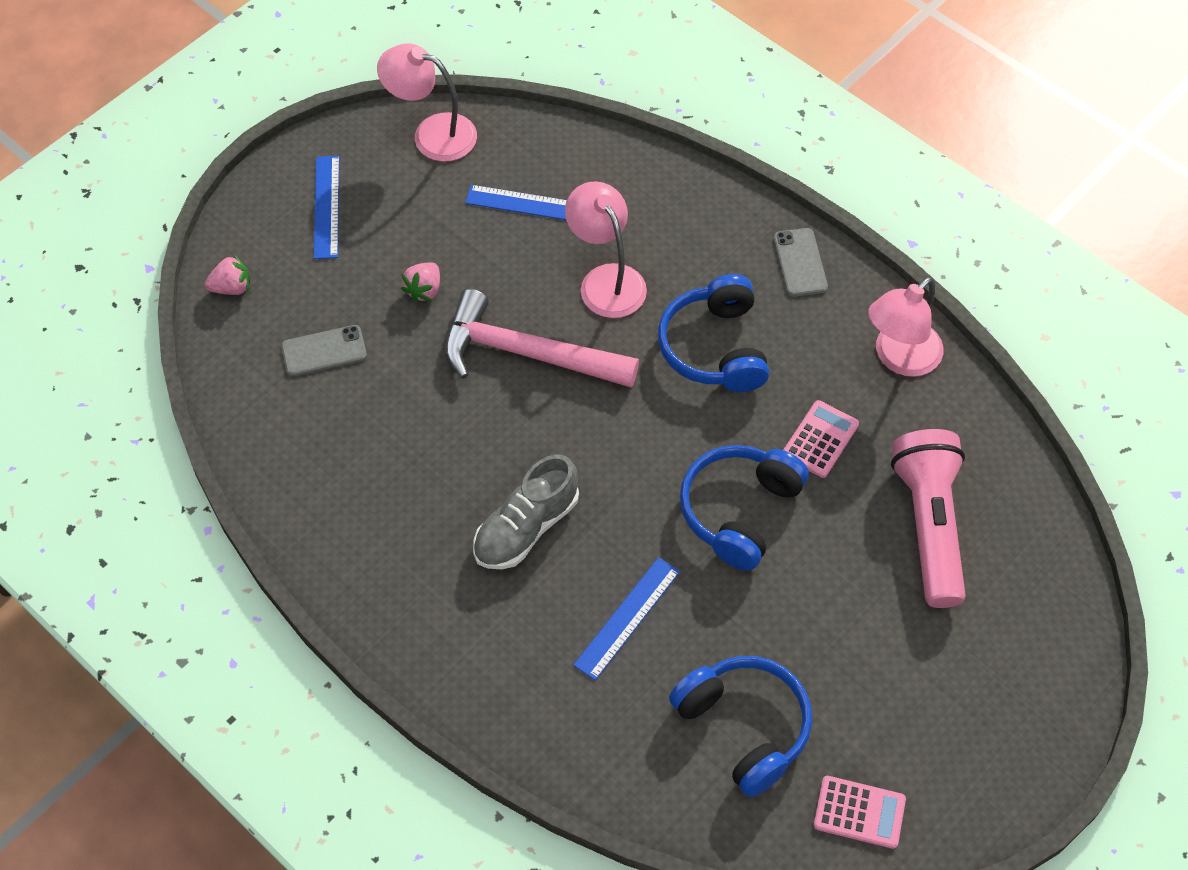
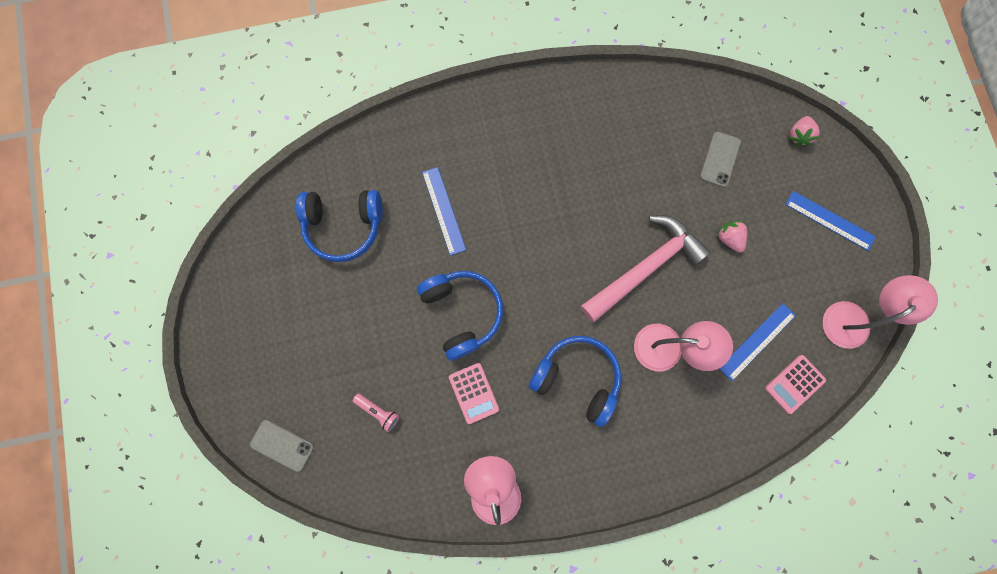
camera: 125 degrees right, 20 degrees up
(526, 527) = (532, 195): grey shoe -> none
(800, 262) = (603, 479): grey phone -> grey phone (282, 445)
(859, 812) = (261, 249): pink calculator -> pink calculator (794, 384)
(928, 525) = (378, 411): pink flashlight -> pink flashlight, size x0.41

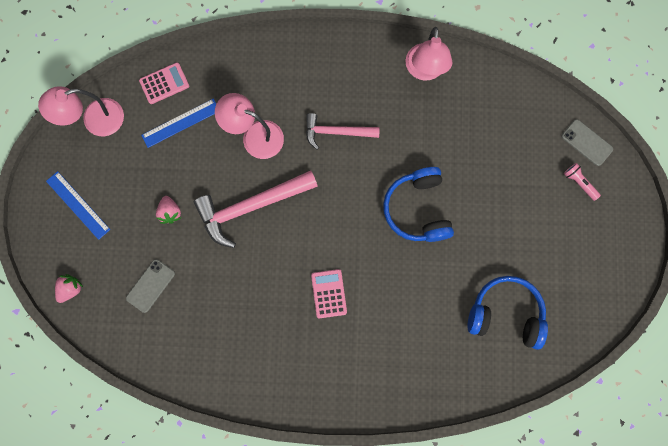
camera: 165 degrees left, 0 degrees up
(378, 411) = (504, 148): pink flashlight -> pink flashlight (579, 183)
(443, 210) = (412, 304): blue ruler -> none
(474, 393) = (423, 142): pink calculator -> pink calculator (329, 293)
(577, 378) = (337, 132): blue headphones -> pink hammer

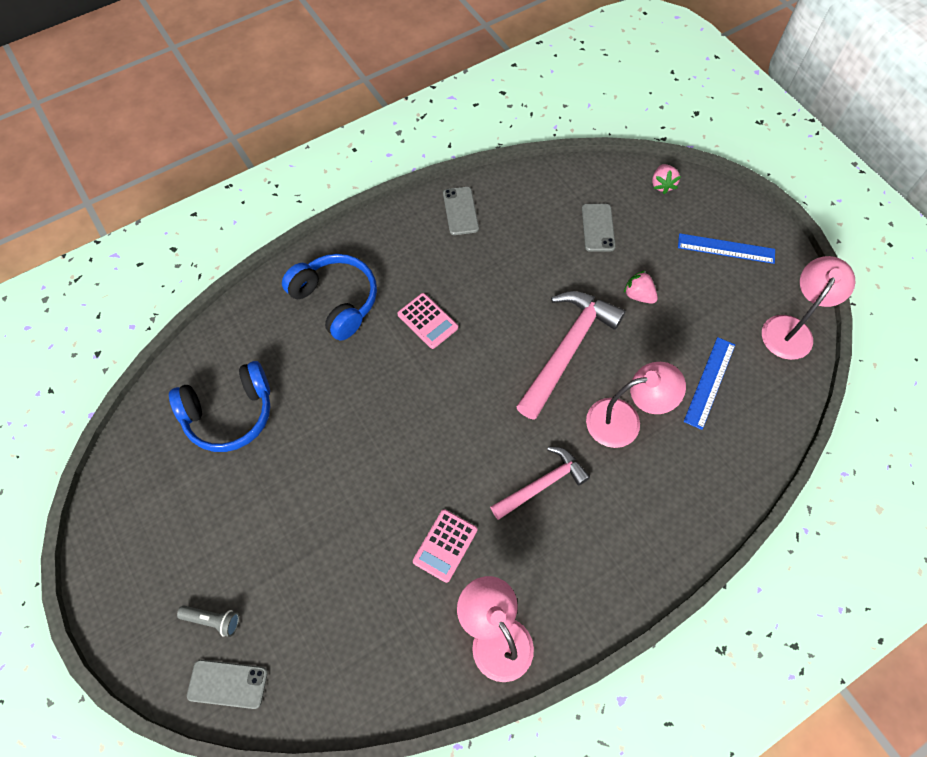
camera: 145 degrees right, 15 degrees down
(164, 83) = (765, 410): pink calculator -> pink calculator (445, 545)
(238, 373) = (460, 211): none -> grey phone
(417, 209) = (391, 459): blue headphones -> blue headphones (336, 301)
(579, 183) = (213, 620): pink flashlight -> grey flashlight

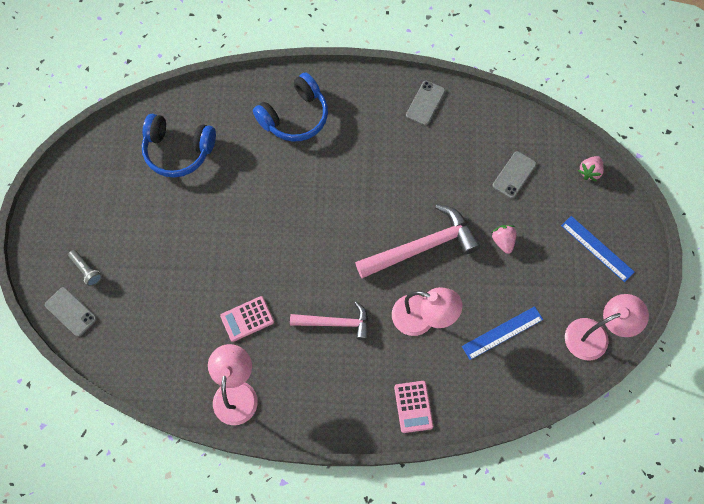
camera: 35 degrees right, 5 degrees up
(336, 301) = (295, 117): blue headphones -> blue headphones turned 60 degrees clockwise
(427, 321) = (344, 168): pink calculator -> pink calculator (413, 406)

